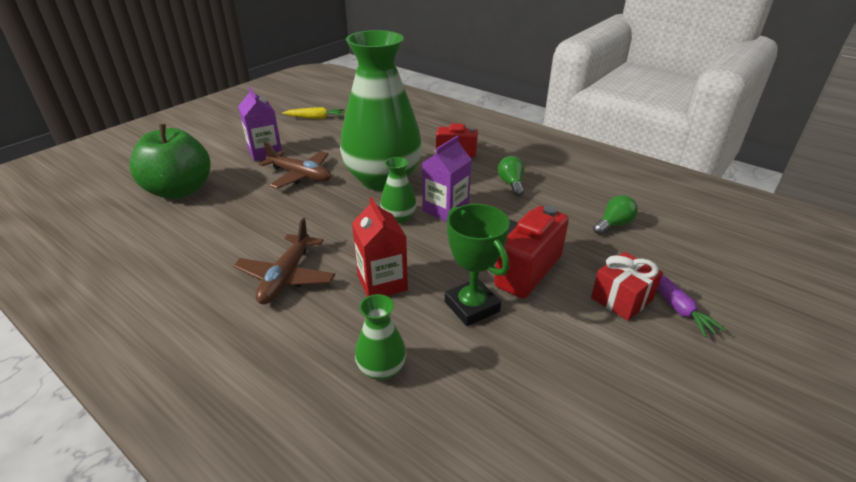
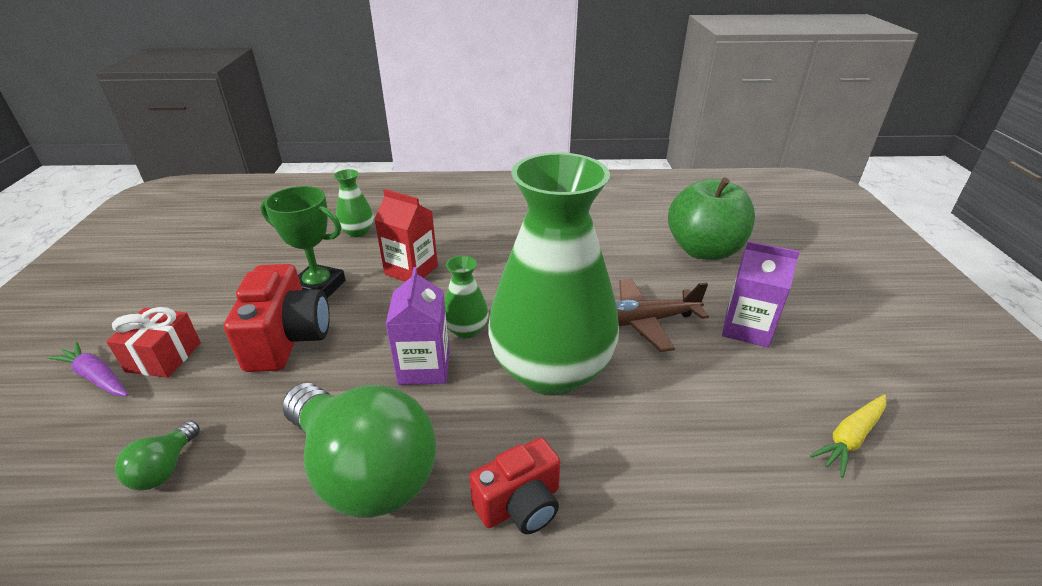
camera: 140 degrees right, 0 degrees up
(286, 277) = (490, 242): brown plane -> none
(511, 184) = (364, 470): green light bulb -> green light bulb, size x2.37

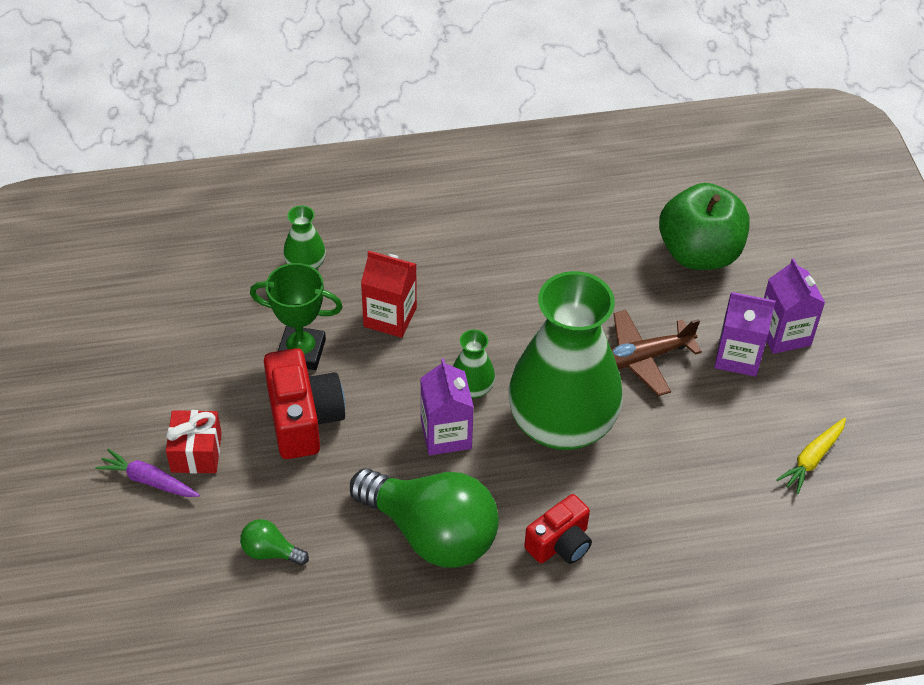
camera: 10 degrees left, 15 degrees up
(165, 468) = (270, 552): green light bulb -> green light bulb turned 105 degrees clockwise
(794, 314) = (784, 334): none -> purple carton

